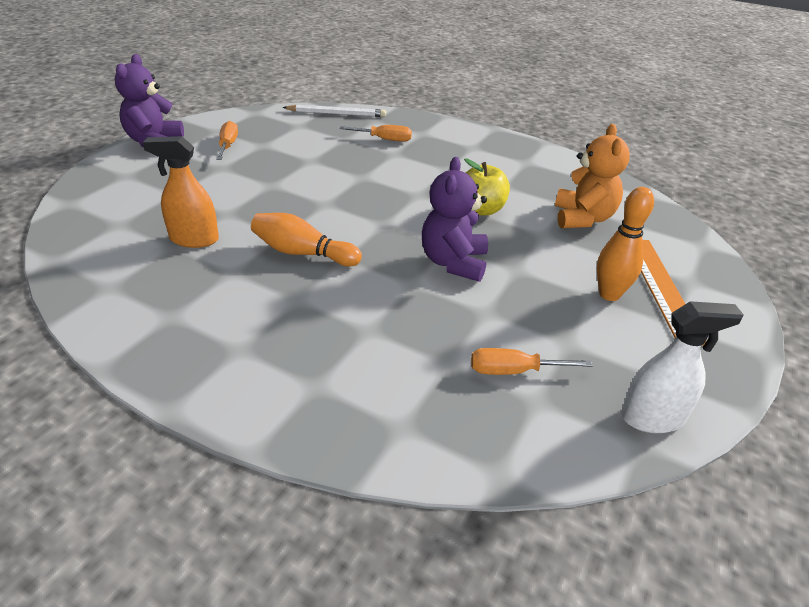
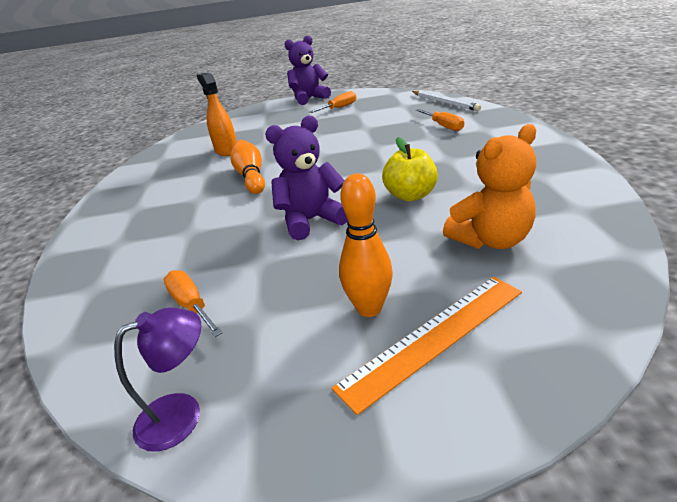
camera: 60 degrees right, 5 degrees down
(652, 418) = (182, 414): white spray bottle -> purple lamp

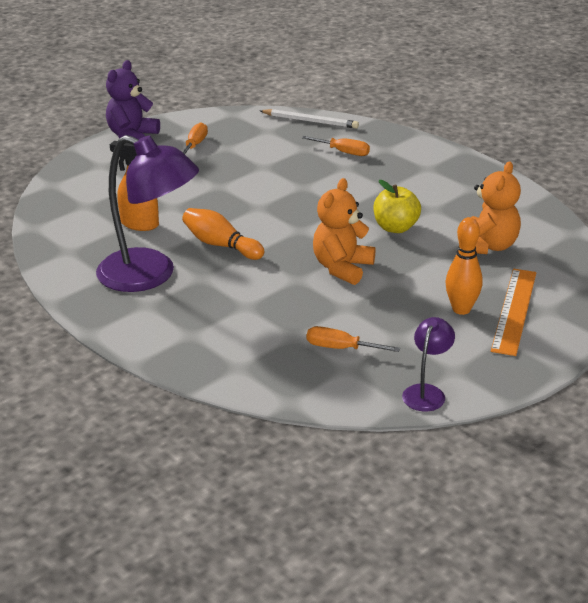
camera: 40 degrees left, 0 degrees up
(173, 187) = (150, 275): none -> purple lamp
(311, 220) = (342, 268): purple teddy bear -> orange teddy bear

